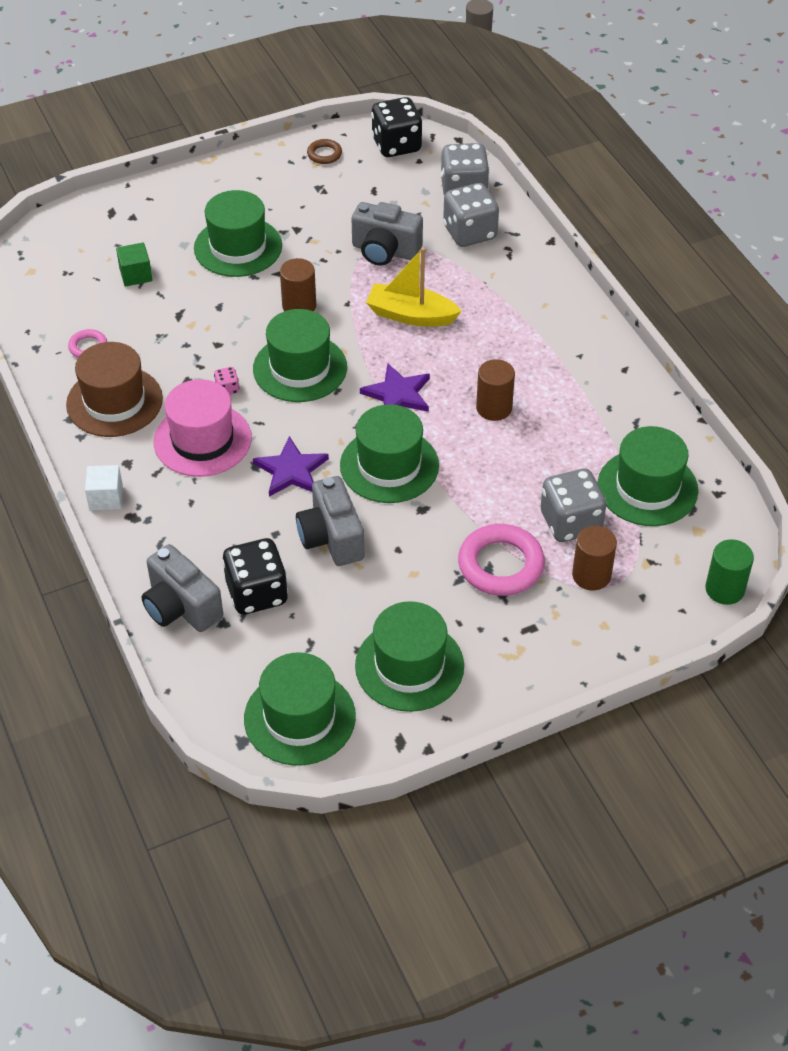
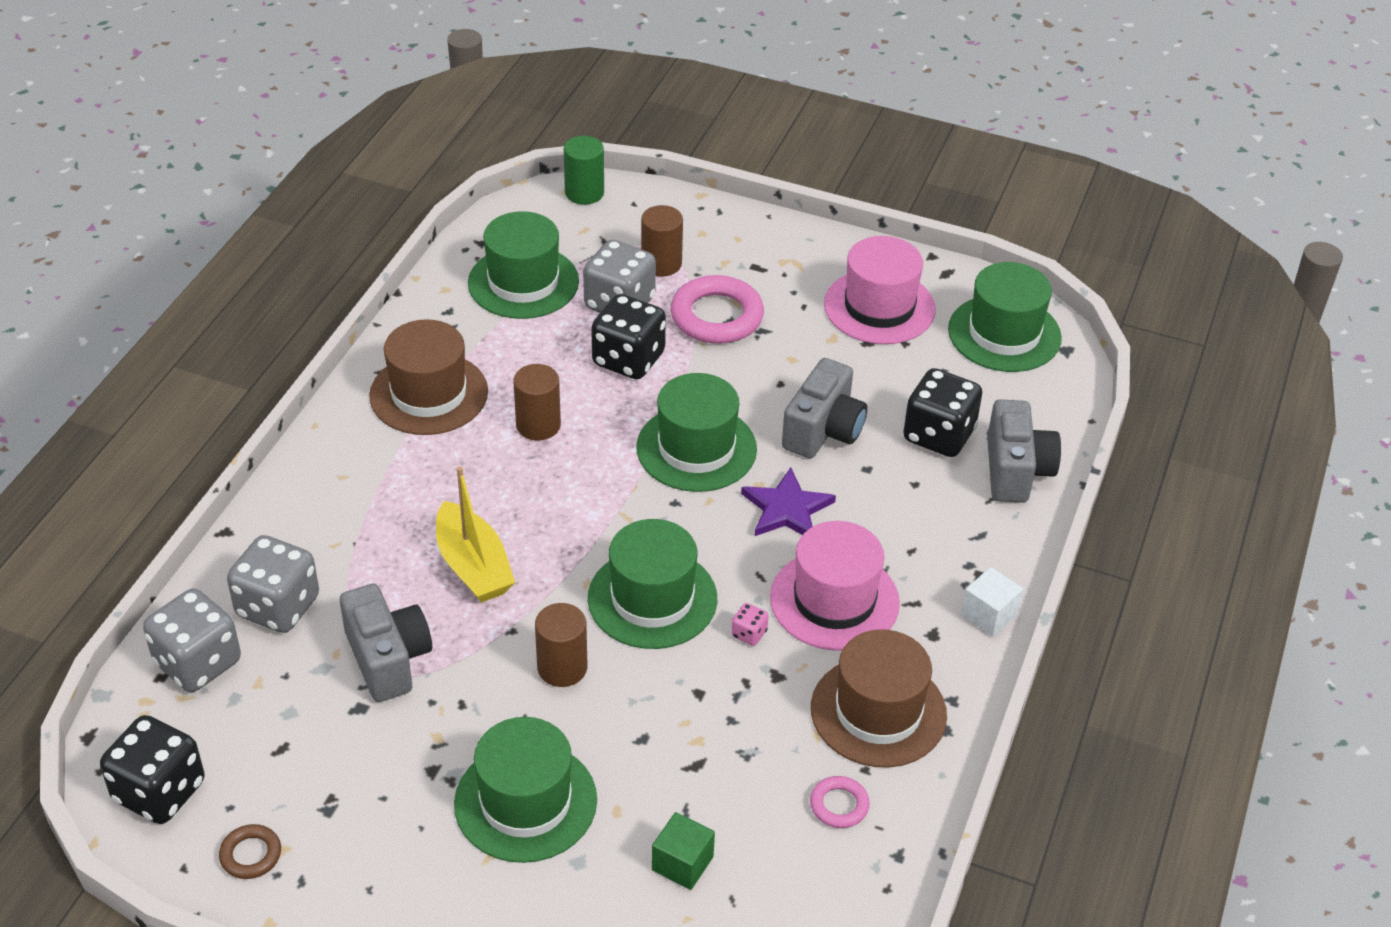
camera: 135 degrees left, 5 degrees down
(398, 394) = (600, 501): purple star -> none
(409, 666) = (879, 307): green hat -> pink hat
(507, 489) = (628, 359): none -> black dice
(579, 377) = (428, 394): none -> brown hat

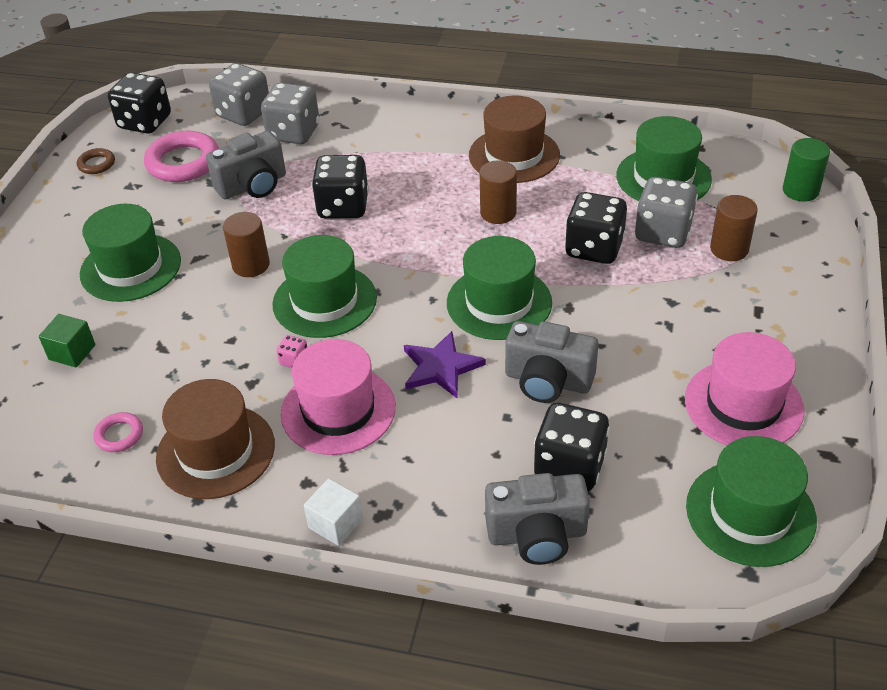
camera: 85 degrees right, 0 degrees up
(473, 566) = (343, 207): yellow boat -> black dice
(717, 316) = (674, 293): pink ring -> pink ring (183, 162)

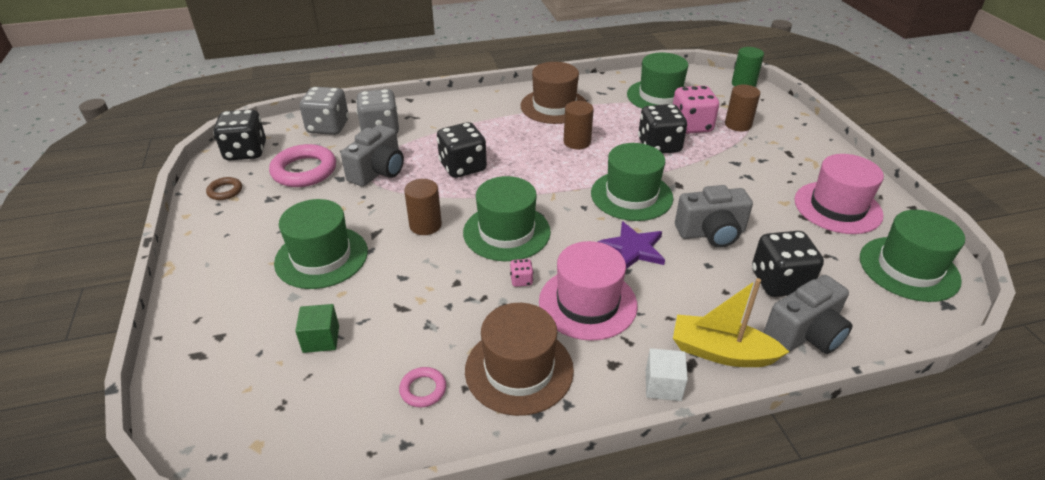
camera: 30 degrees left, 5 degrees down
(426, 515) = (721, 352): none -> yellow boat
(663, 233) = (691, 126): grey dice -> pink dice

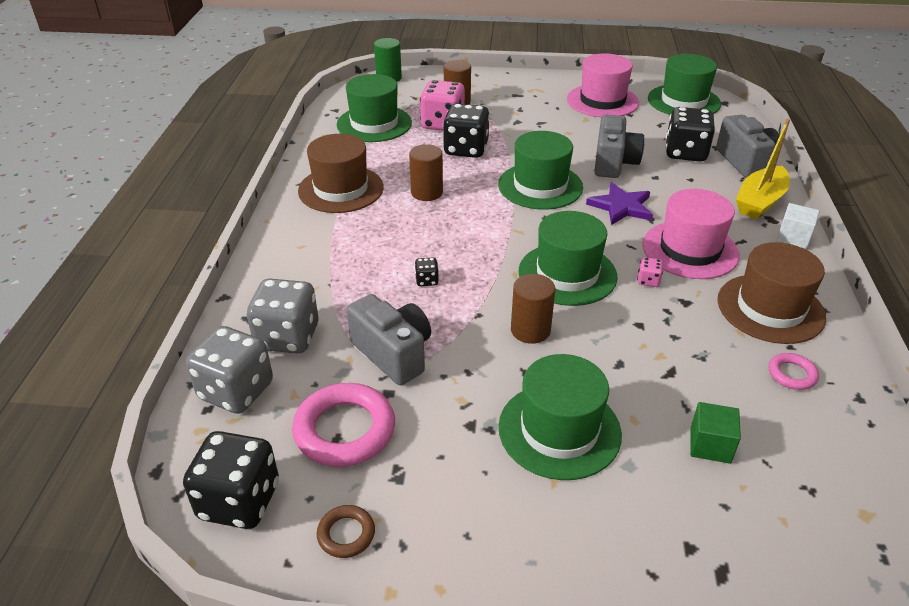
camera: 70 degrees left, 0 degrees up
(463, 167) = (427, 280): black dice -> black dice, size x0.43

